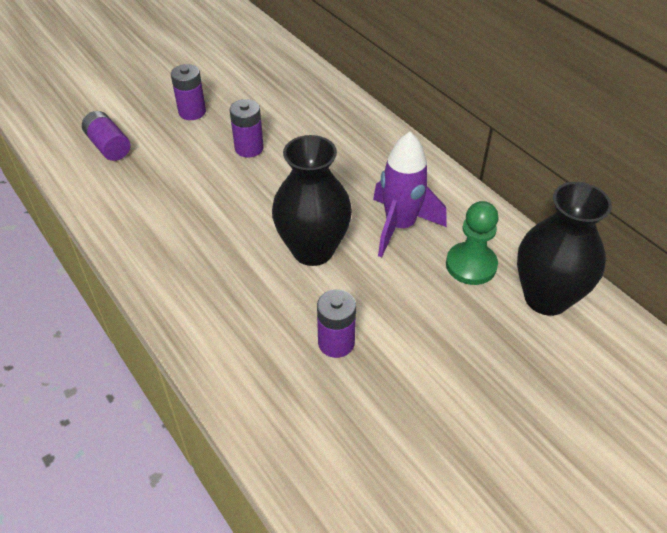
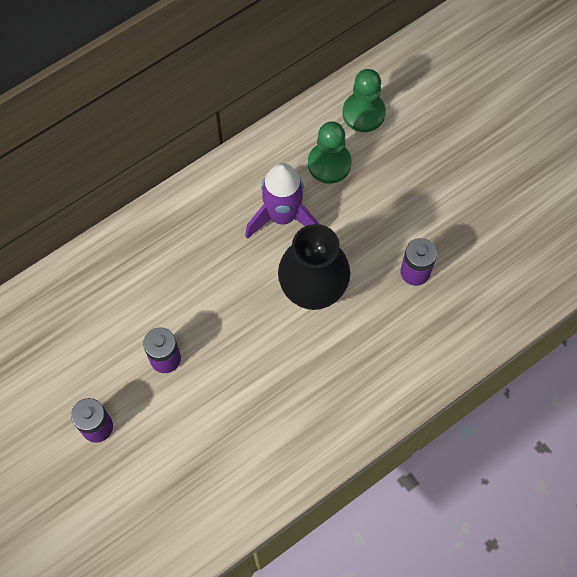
camera: 90 degrees left, 20 degrees up
(109, 146) = (155, 512): purple battery -> none
(546, 298) = (363, 113): black vase -> green pawn

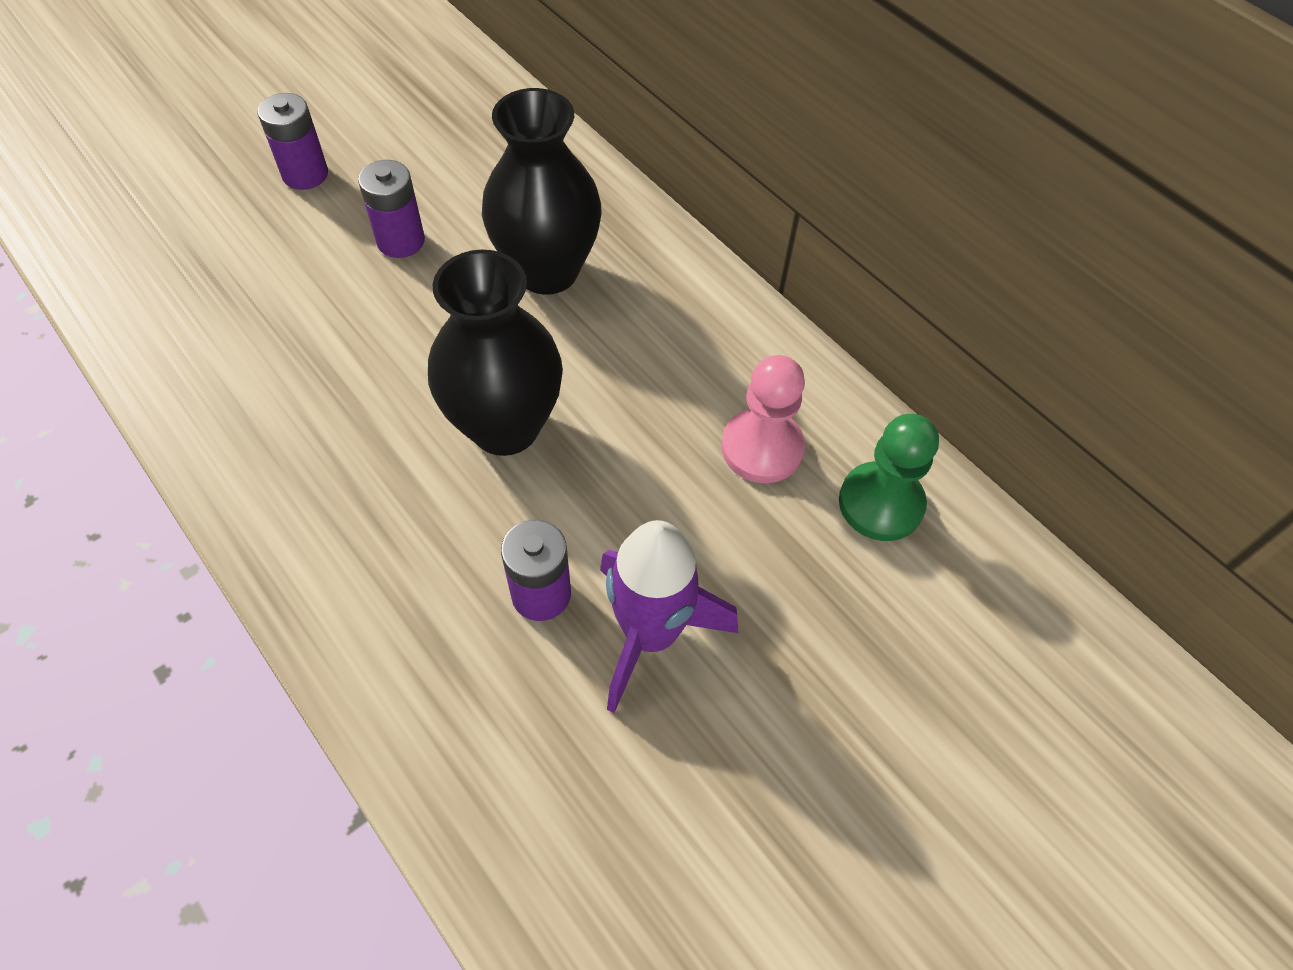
camera: 85 degrees right, 10 degrees down
(197, 270) = (547, 271): none -> black vase
(282, 217) = (648, 380): purple rocket -> purple rocket (650, 634)
(329, 164) = (762, 448): green pawn -> pink pawn

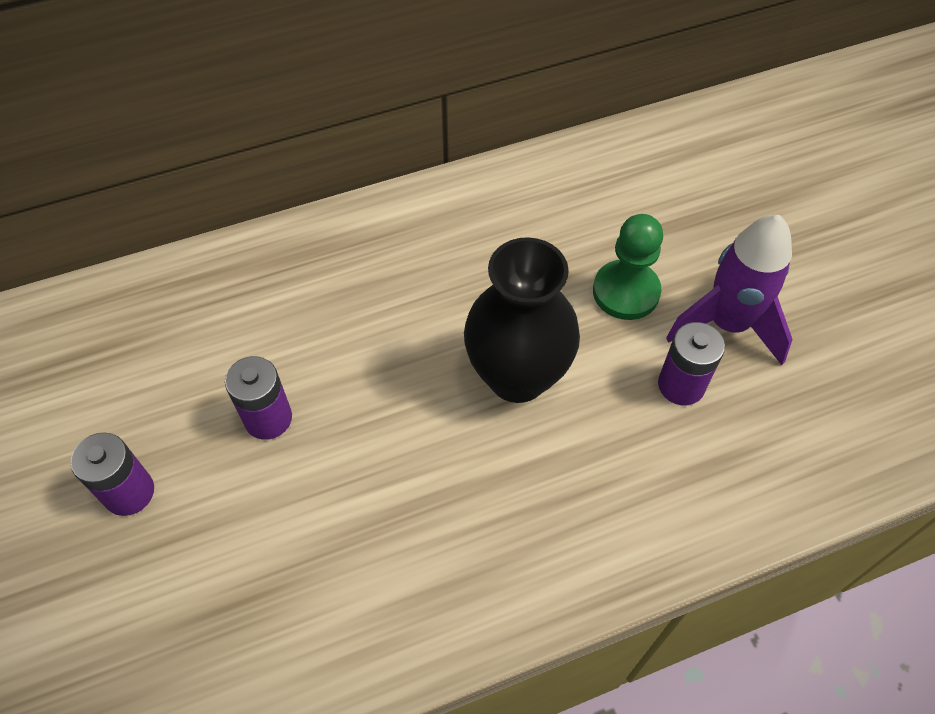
camera: 70 degrees left, 0 degrees up
(547, 271) = (357, 309): black vase -> none
(762, 448) = (587, 216): pink pawn -> none
(880, 503) = (652, 166): green pawn -> green pawn (626, 292)

